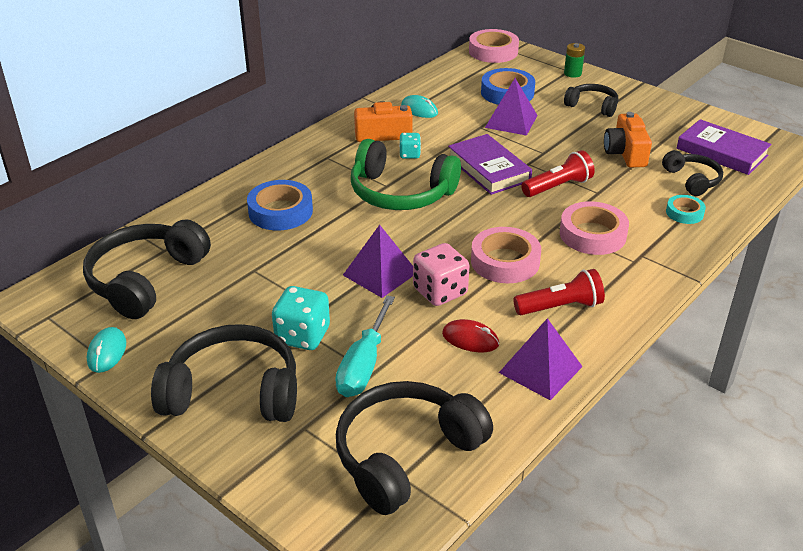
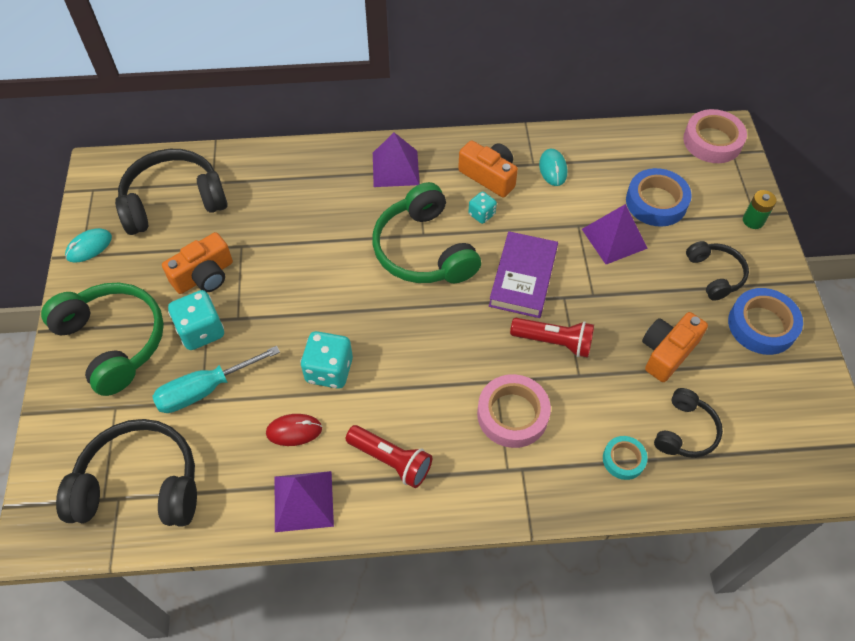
camera: 45 degrees right, 20 degrees up
(233, 392) = (113, 341): black headphones -> green headphones
(250, 304) = (204, 276): none -> orange camera
(280, 211) = (321, 203): blue tape -> blue tape (762, 325)
(380, 273) = (312, 318): purple pyramid -> purple pyramid (395, 168)
(440, 292) = (329, 370): pink dice -> turquoise dice
(470, 339) = (294, 431): red mouse -> red mouse turned 75 degrees counterclockwise
(505, 261) = (410, 382): pink tape -> none
(721, 152) = (764, 424): purple book -> none

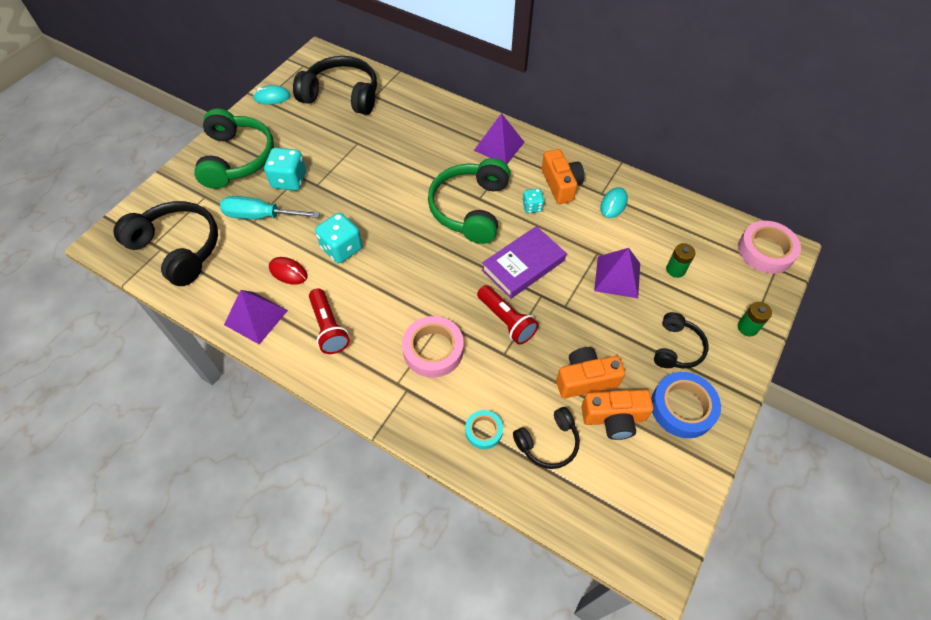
camera: 35 degrees right, 0 degrees up
(204, 276) = (320, 149): orange camera -> orange camera (614, 418)
(656, 202) = (675, 270): blue tape -> green battery

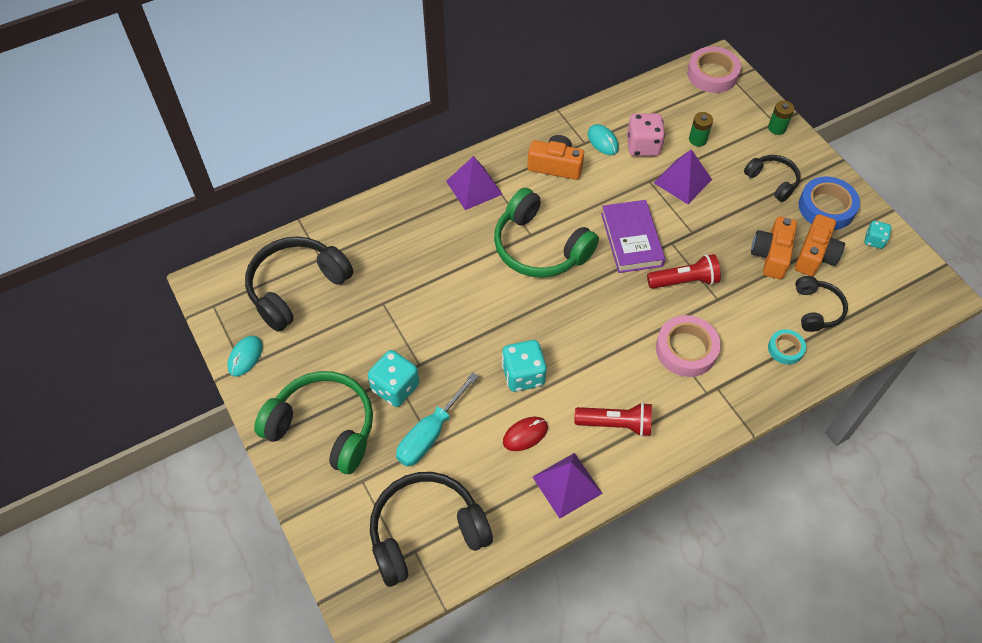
camera: 60 degrees left, 0 degrees up
(532, 207) = (568, 200): turquoise dice -> turquoise dice (874, 240)
(632, 233) = (643, 146): none -> pink dice

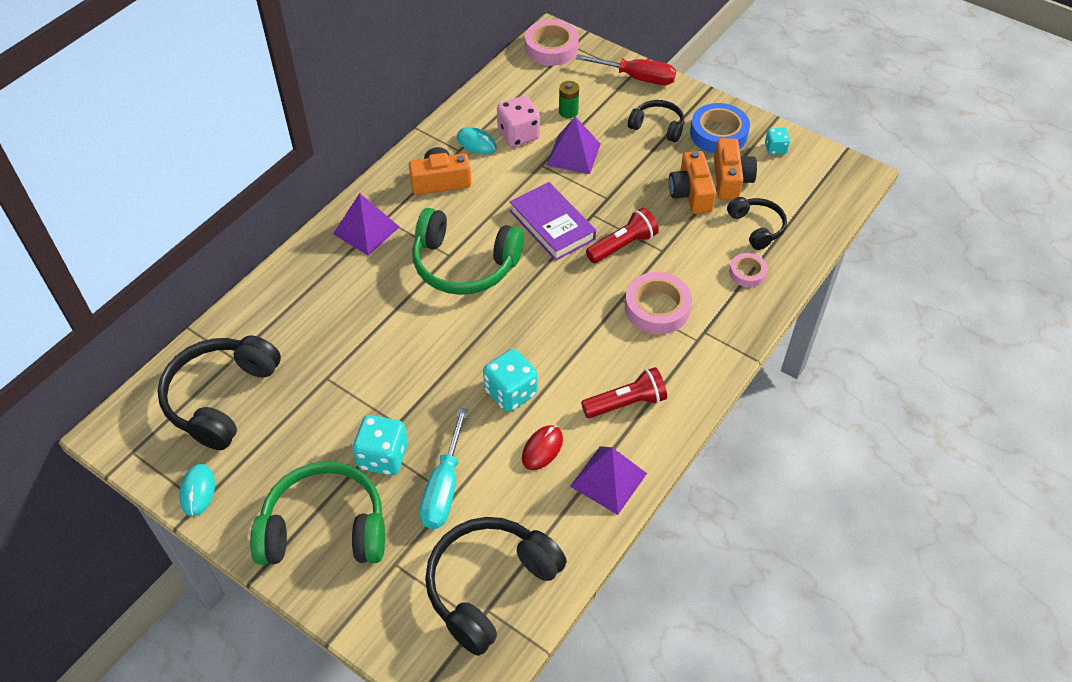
camera: 25 degrees left, 5 degrees down
(777, 128) = (637, 78): green battery -> red screwdriver
(785, 349) = (747, 273): turquoise tape -> pink tape

